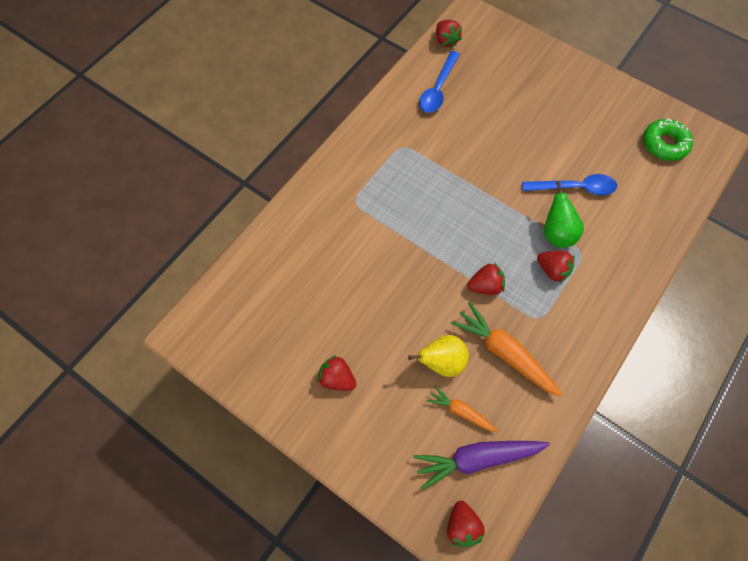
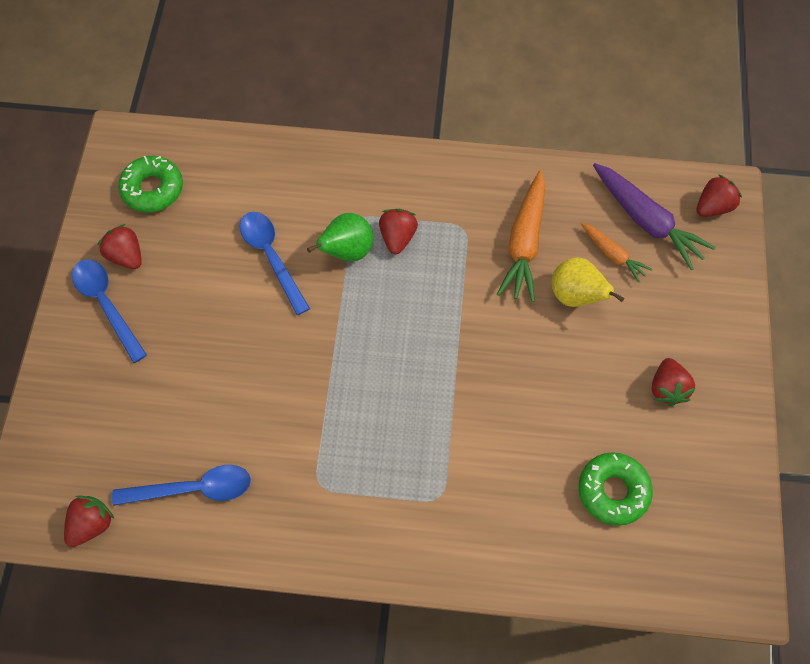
camera: 120 degrees left, 0 degrees up
(294, 298) = (613, 491): none -> green donut
(461, 411) = (613, 255): orange carrot -> orange carrot turned 45 degrees counterclockwise
(485, 286) = (460, 294): red strawberry -> red strawberry (126, 256)
(583, 91) = (107, 305): none -> blue spoon

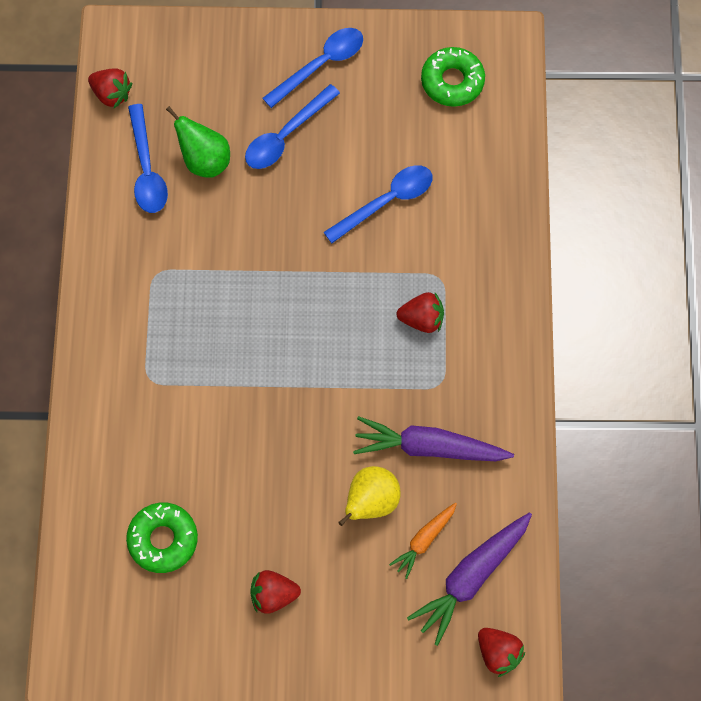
camera: 85 degrees right, 5 degrees up
(126, 256) = (374, 72): red strawberry -> none
(181, 343) = (286, 135): none -> blue spoon
(347, 251) = (400, 271): green pear -> green pear (205, 160)
(524, 243) = (429, 447): orange carrot -> purple carrot

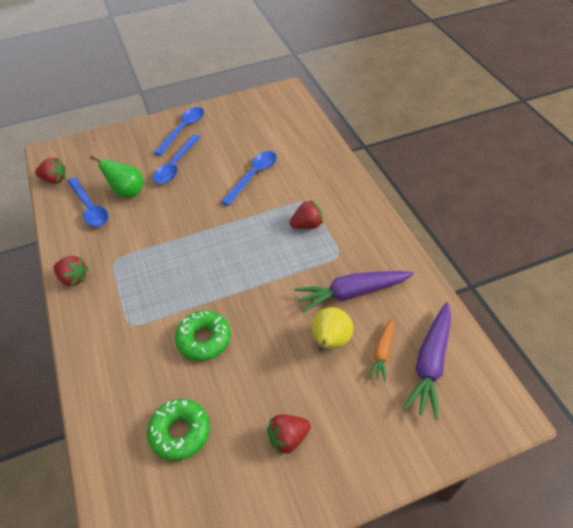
camera: 20 degrees left, 20 degrees down
(452, 81) = (264, 115): green donut -> green donut (204, 339)
(498, 653) = (483, 409): red strawberry -> red strawberry (73, 278)

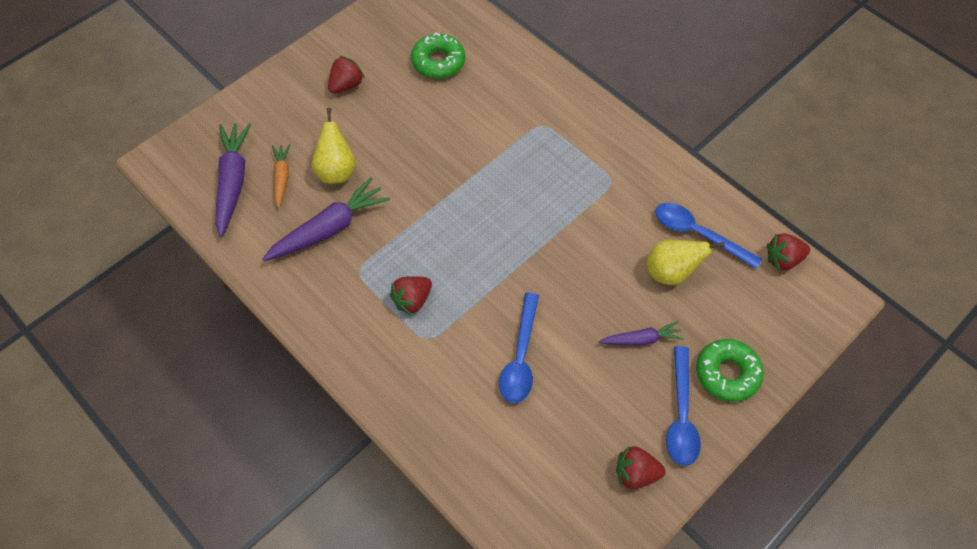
camera: 155 degrees right, 10 degrees up
(73, 278) = (638, 148): red strawberry -> red strawberry (635, 473)
(128, 192) = (671, 272): green pear -> yellow pear
(176, 165) = (641, 339): blue spoon -> purple carrot
(204, 339) = (461, 134): green donut -> green donut (727, 373)

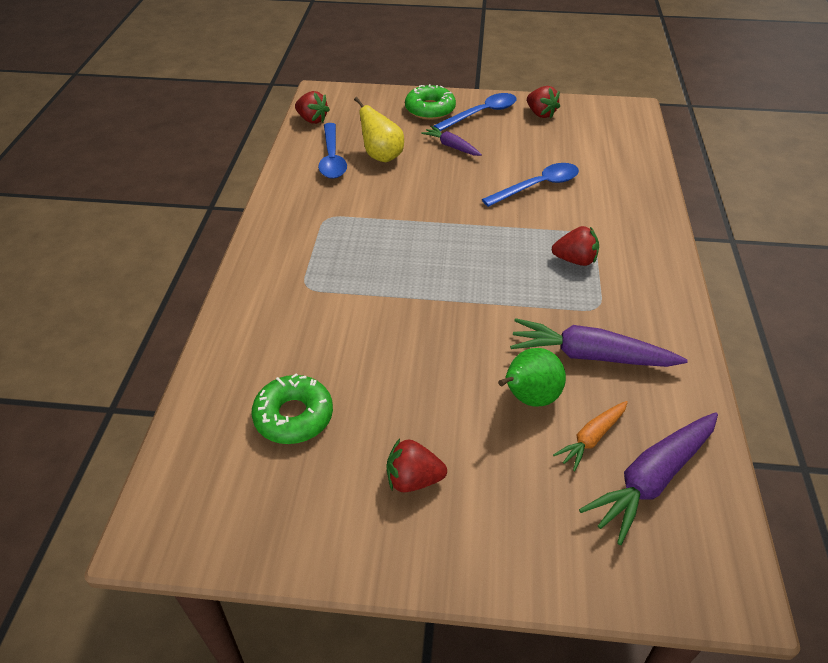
camera: 130 degrees left, 15 degrees down
(336, 171) = (529, 398): yellow pear -> green pear

